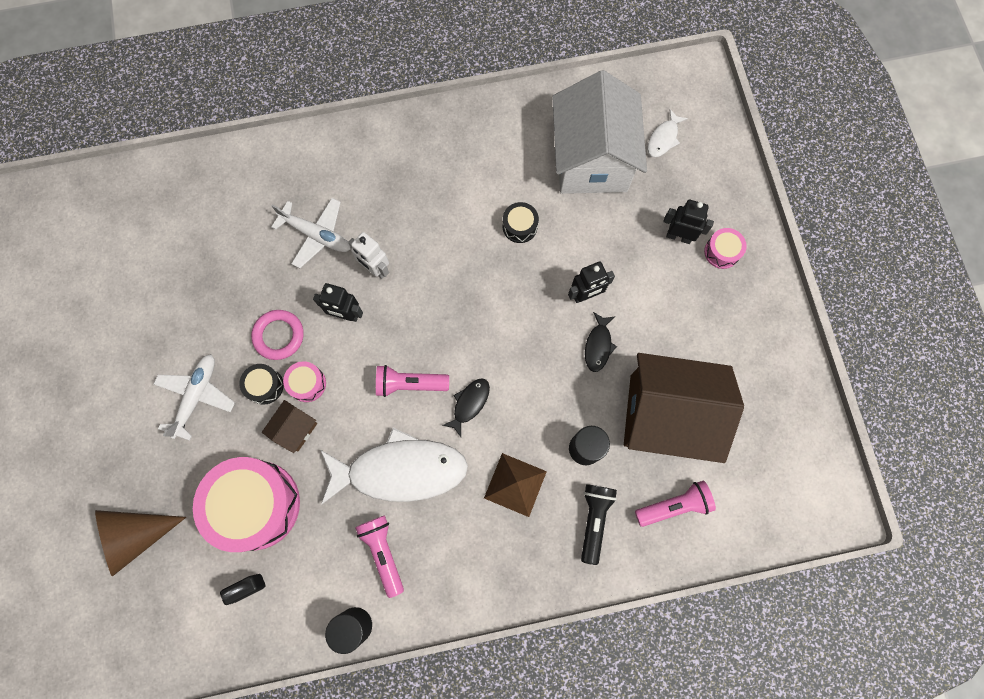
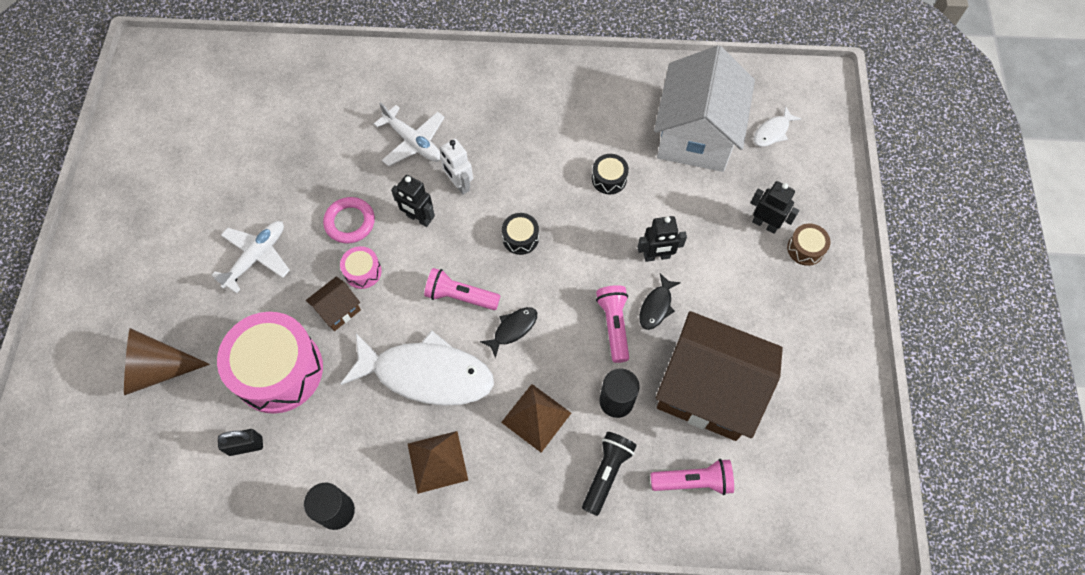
camera: 15 degrees right, 10 degrees down
(265, 386) = (322, 264): black drum -> black drum (520, 238)
(383, 552) = (386, 448): pink flashlight -> pink flashlight (614, 325)
(435, 552) = (437, 461): none -> brown pyramid
(722, 252) = (805, 249): pink drum -> brown drum

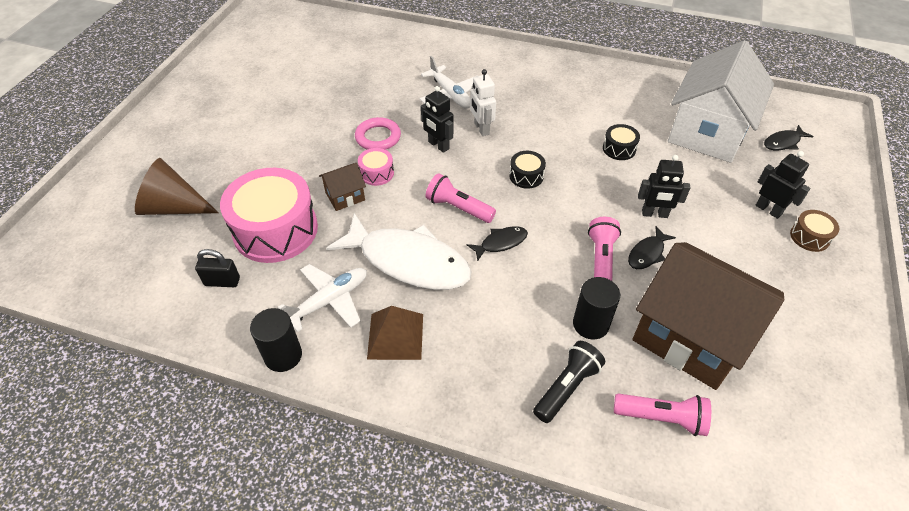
camera: 15 degrees right, 15 degrees down
(256, 257) = (290, 146): white plane -> white plane (329, 301)
(536, 417) = (504, 320): brown pyramid -> none
(772, 132) = (783, 142): white fish -> black fish

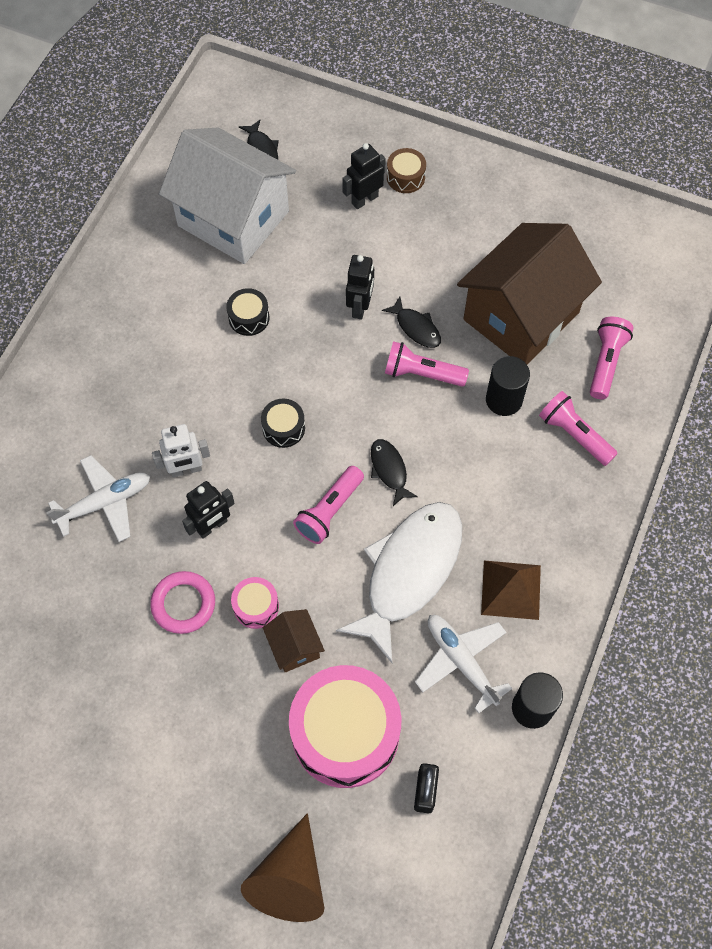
camera: 85 degrees left, 15 degrees up
(566, 387) = (574, 434): black flashlight -> pink flashlight

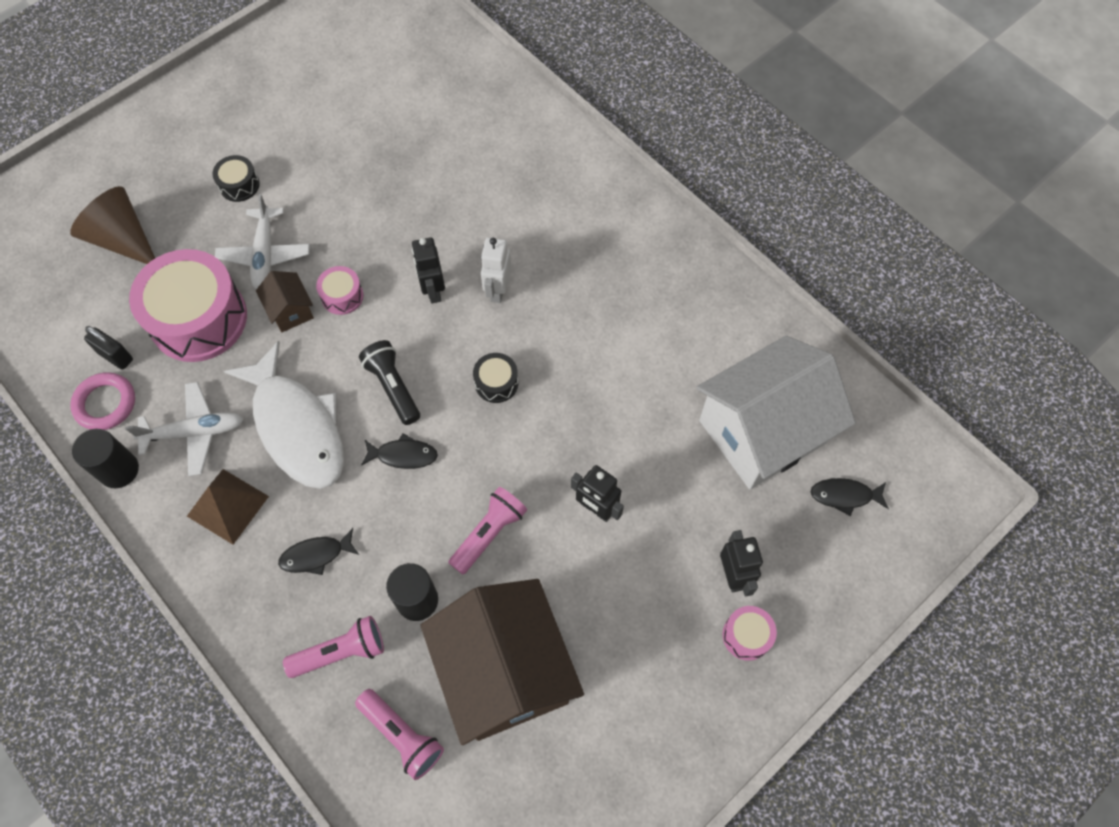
camera: 115 degrees right, 0 degrees up
(105, 502) = (500, 221): white plane -> white plane (265, 255)
(183, 604) = (377, 246): pink ring -> pink ring (105, 403)
(249, 318) = (632, 400): black drum -> black drum (239, 185)
(294, 647) = (290, 311): brown house -> brown house turned 60 degrees clockwise
(329, 511) = (393, 387): pink flashlight -> black flashlight
(405, 177) = (746, 635): brown drum -> pink drum
(416, 327) = (545, 553): black fish -> black fish (316, 555)

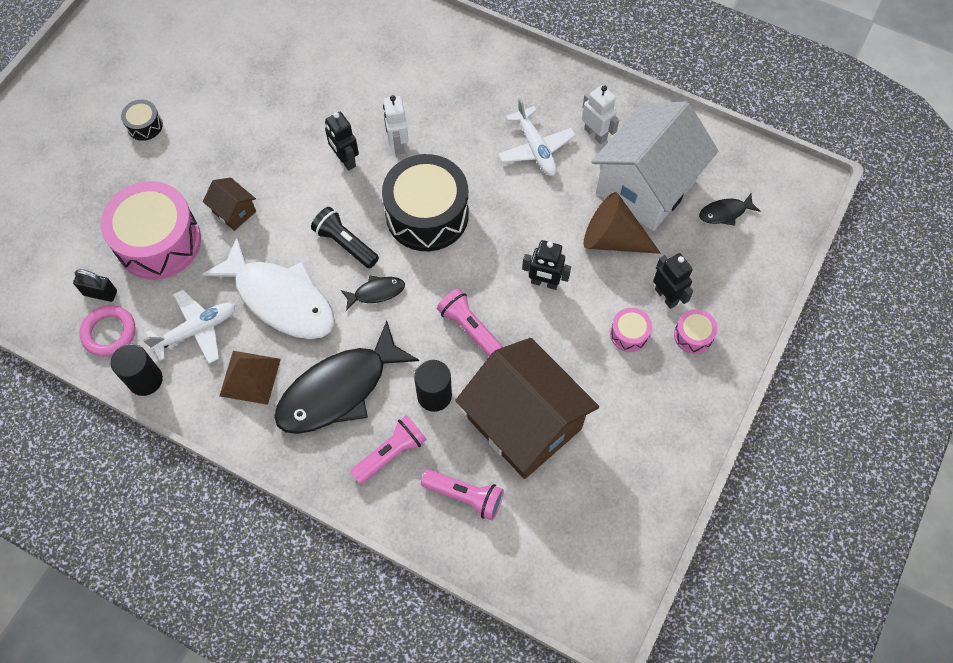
camera: 20 degrees left, 0 degrees up
(123, 239) = (62, 199): brown cone -> brown cone (613, 239)
(265, 255) = (192, 175): white plane -> white plane (535, 148)
(316, 555) = (339, 390): black fish -> black fish, size x2.28
(342, 296) = (272, 187): pink drum -> pink drum (629, 334)
(489, 533) = (469, 328): pink flashlight -> pink flashlight turned 60 degrees counterclockwise
(496, 383) = (427, 214): black drum -> black drum, size x2.26
(727, 350) = (595, 134): none -> white robot

